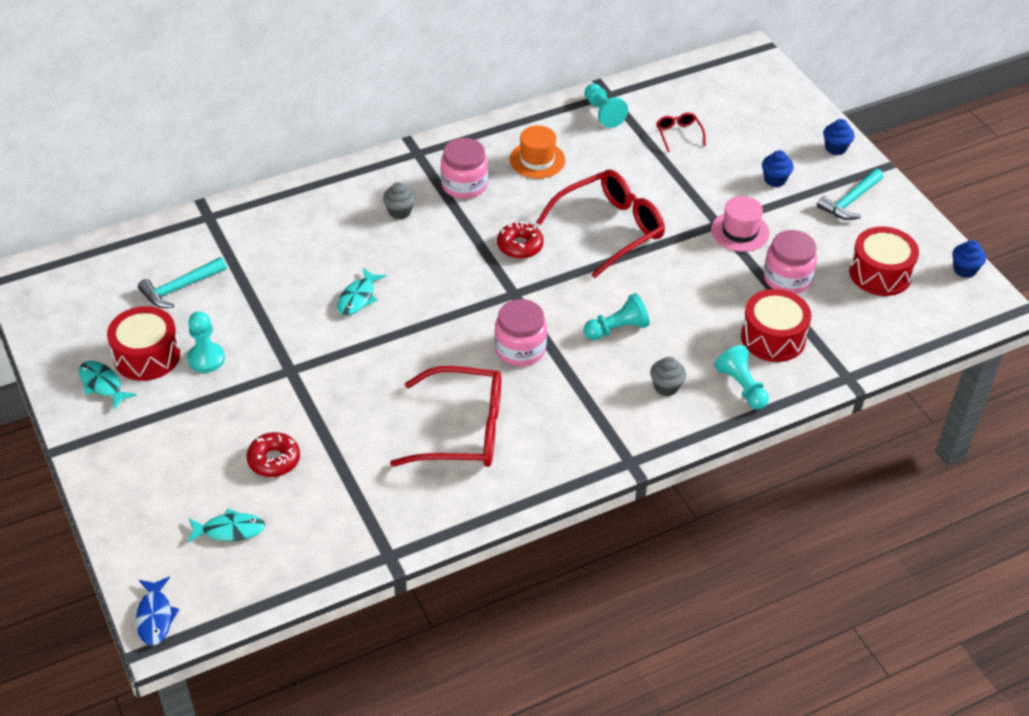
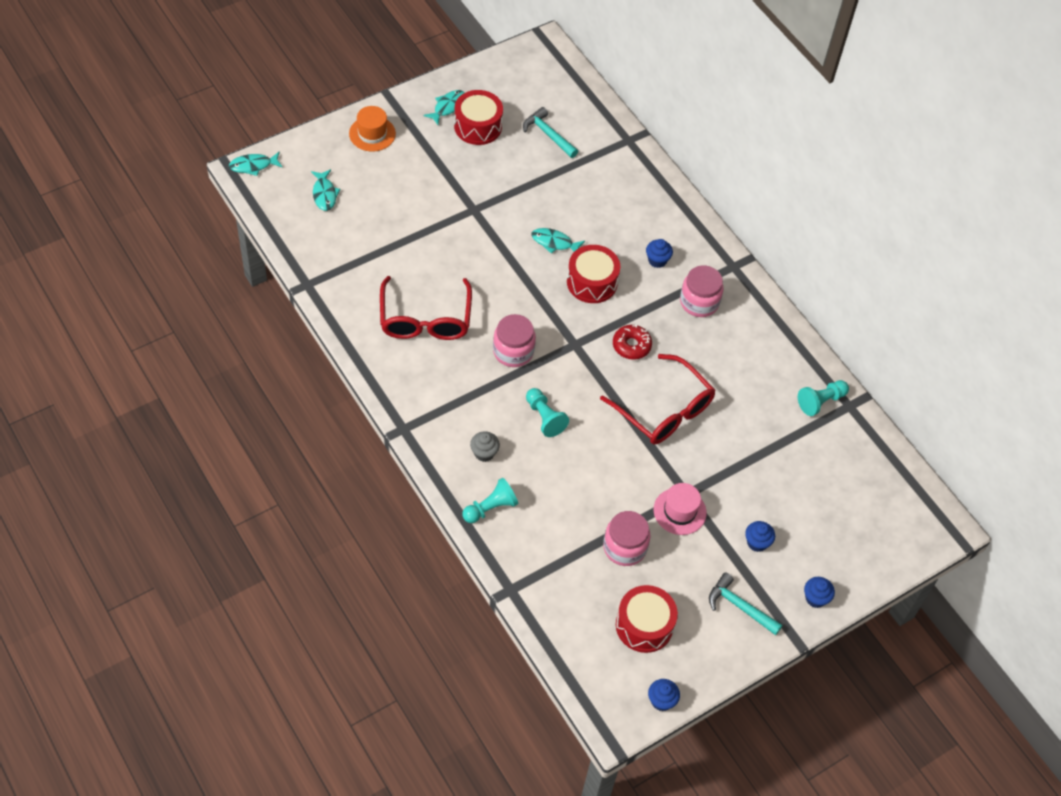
camera: 80 degrees right, 10 degrees up
(155, 617) = (253, 166): blue fish -> turquoise fish
(206, 359) = (479, 160): turquoise pawn -> none
(274, 460) = (387, 210): red donut -> none
(399, 212) = (657, 260): grey cupcake -> blue cupcake
(537, 160) = (743, 353): orange hat -> orange hat (372, 134)
(678, 134) = (804, 463): red glasses -> none
(773, 338) = (550, 533): red drum -> red drum (592, 282)

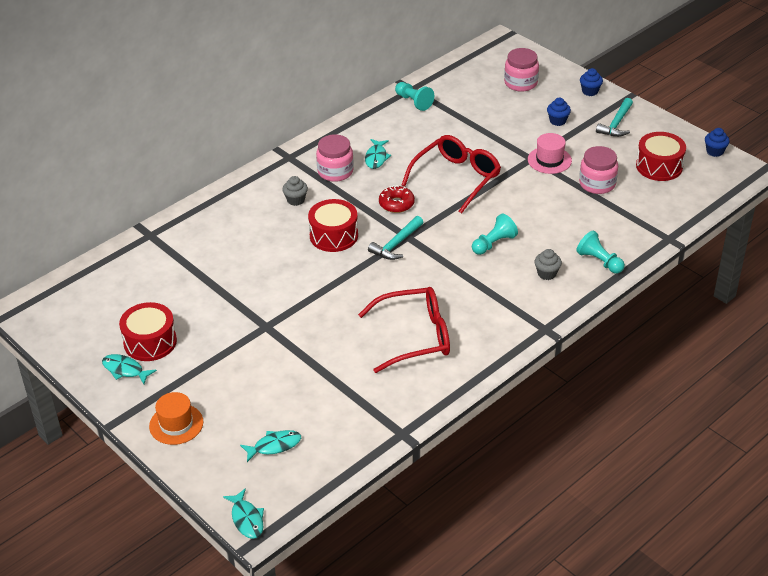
camera: 95 degrees left, 15 degrees down
(513, 351) = (430, 273): pink jar -> pink jar (520, 83)
(548, 135) = (153, 289): turquoise hammer -> turquoise hammer (396, 244)
(554, 242) = (293, 265): turquoise fish -> turquoise fish (376, 158)
(657, 260) = (296, 200): blue cupcake -> grey cupcake

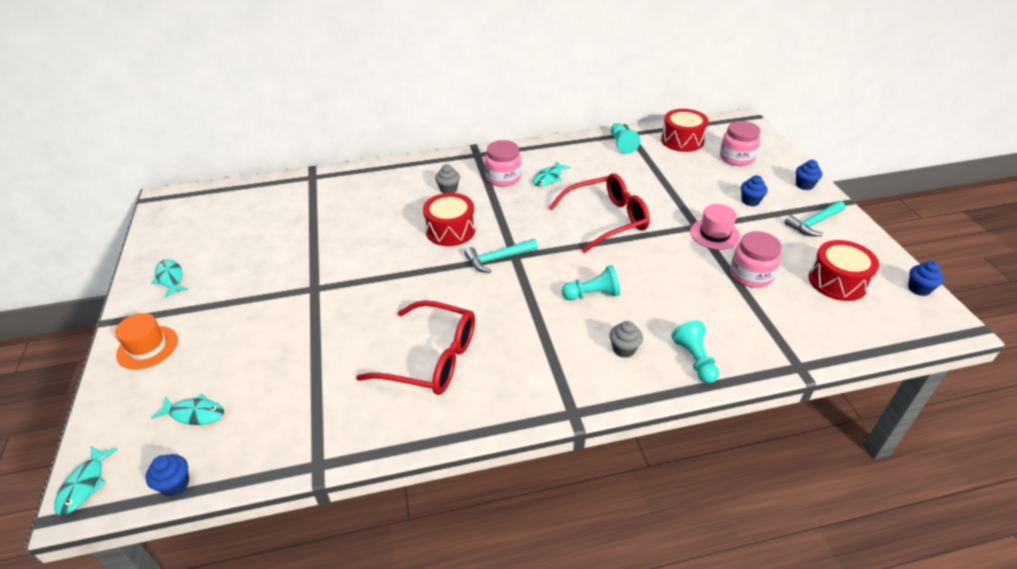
camera: 30 degrees right, 0 degrees up
(150, 342) = (215, 262): red drum -> red drum (682, 140)
(313, 488) = (175, 484): none -> blue cupcake
(396, 204) = (531, 223): red donut -> none

